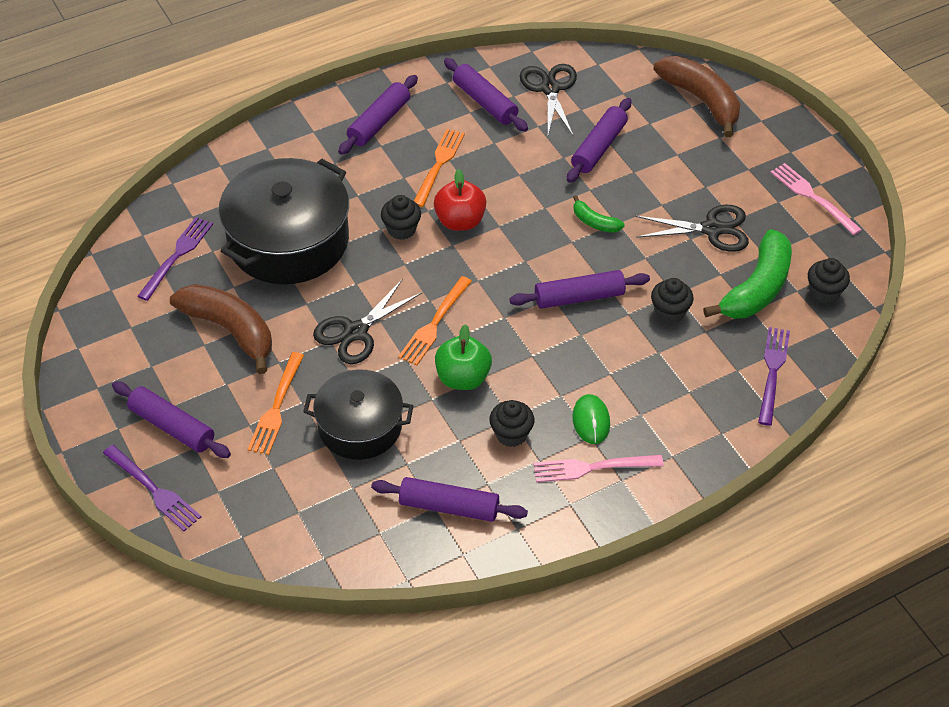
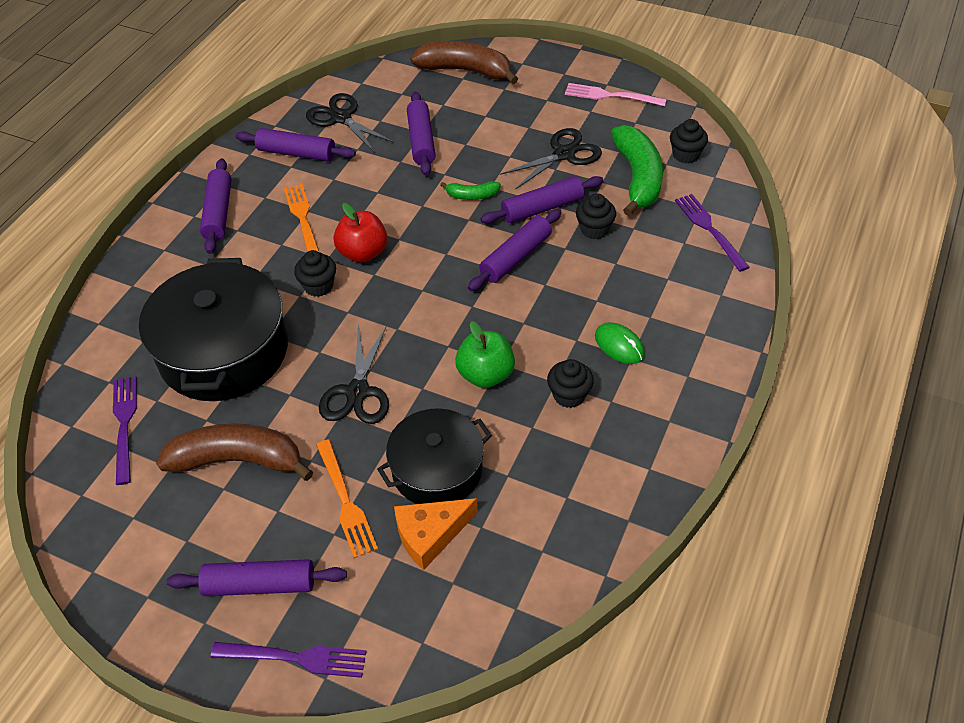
camera: 35 degrees left, 0 degrees up
(313, 469) = (430, 535): none -> orange cheese
(434, 324) = (420, 345): orange fork -> none
(449, 507) = (578, 488): purple rolling pin -> purple rolling pin (542, 208)
(592, 468) = (656, 381): pink fork -> none

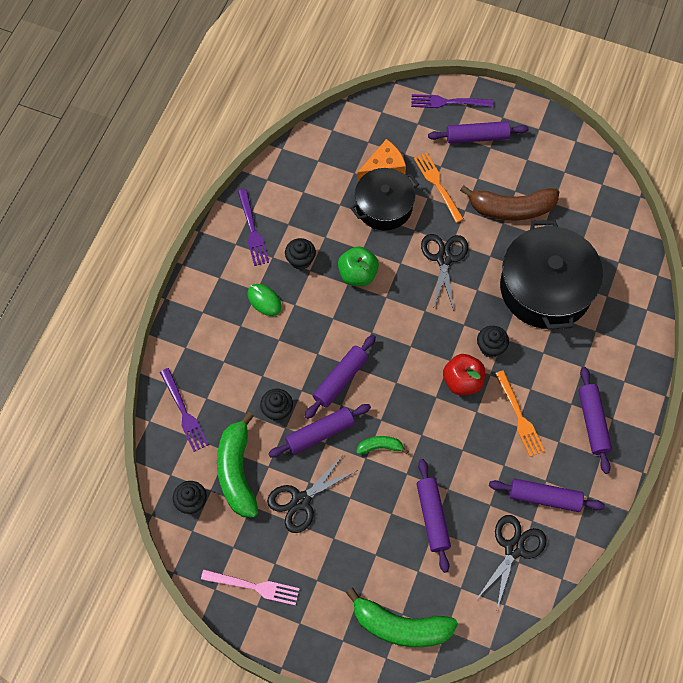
camera: 175 degrees right, 15 degrees up
(124, 424) = (594, 231): purple fork -> purple fork (253, 230)
(341, 118) = (514, 548): black scissors -> black scissors turned 105 degrees counterclockwise
(466, 71) = (400, 626): brown banana -> green banana

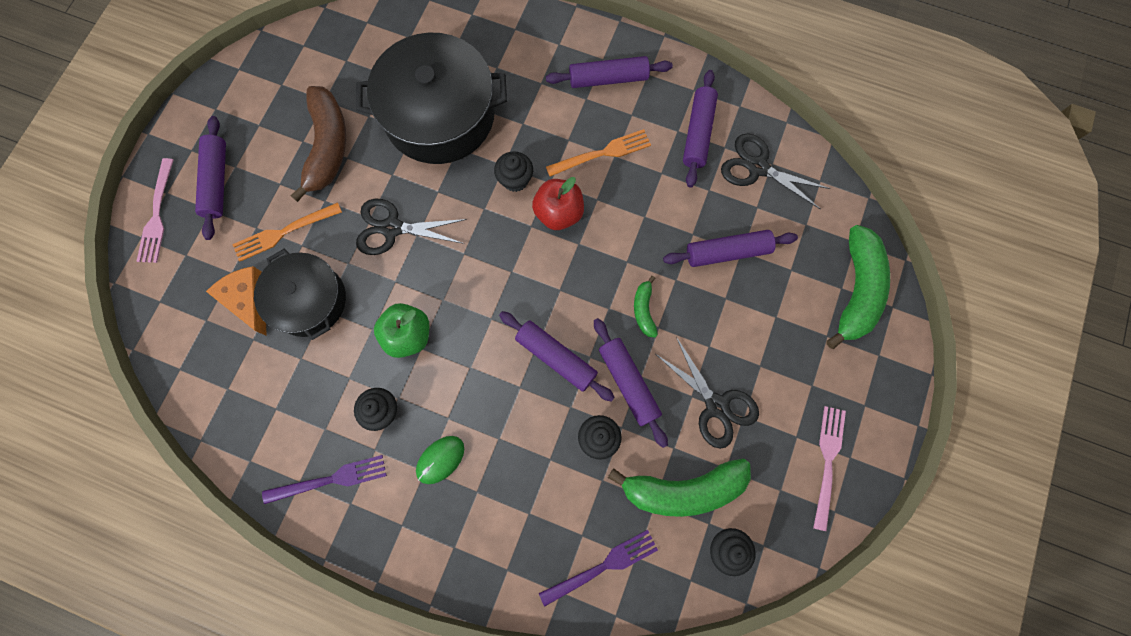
camera: 90 degrees left, 10 degrees up
(448, 102) = (157, 215): purple fork -> pink fork

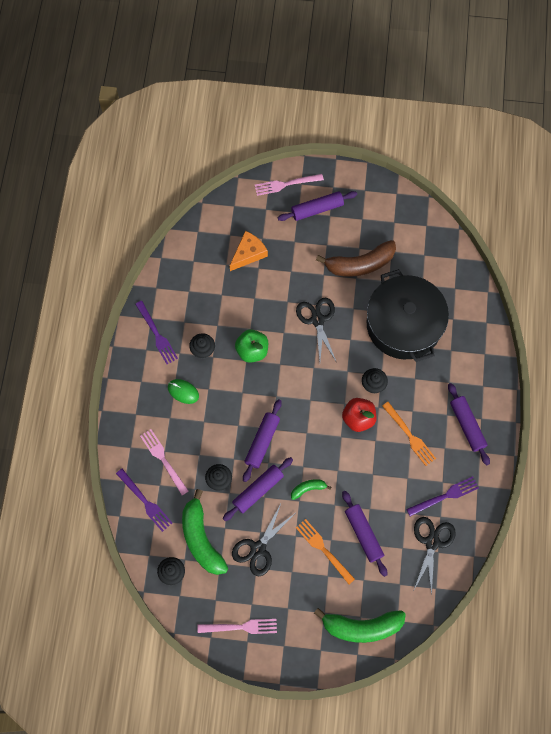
camera: 75 degrees right, 5 degrees down
(283, 232) = (296, 258): orange fork -> orange fork (323, 549)
(309, 300) = (257, 287): black pot -> none
(542, 520) = (163, 459): none -> pink fork
(698, 133) = (445, 496): purple rolling pin -> purple fork

